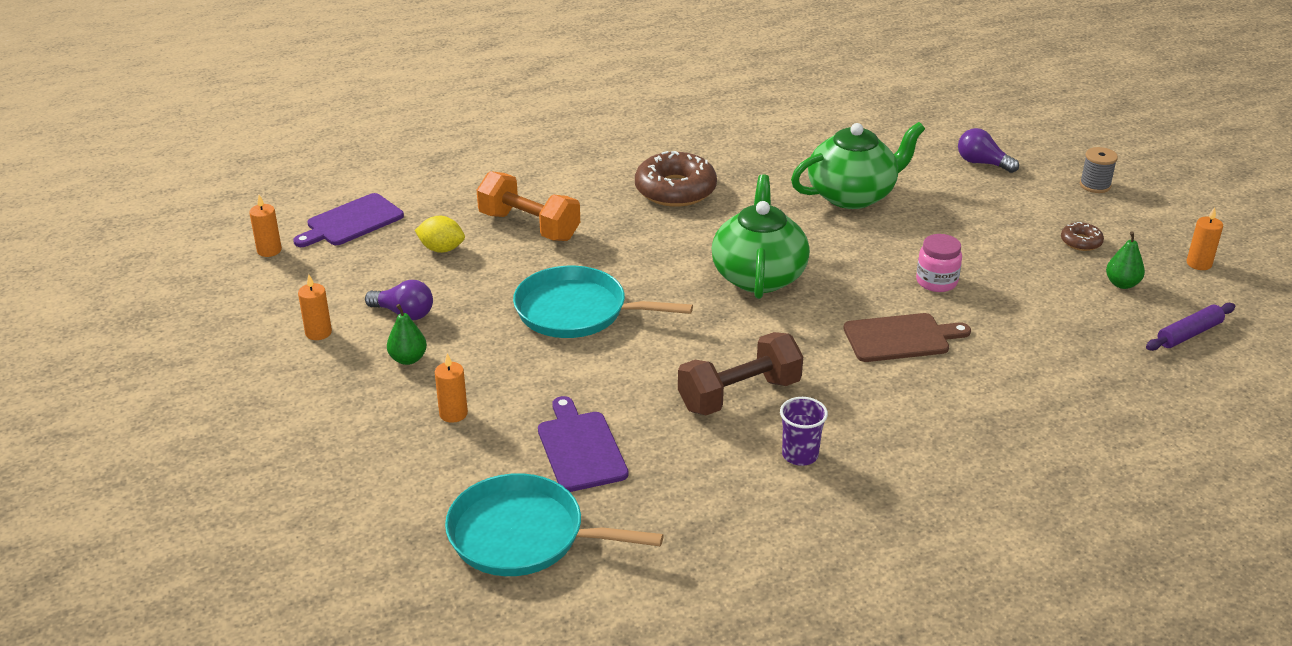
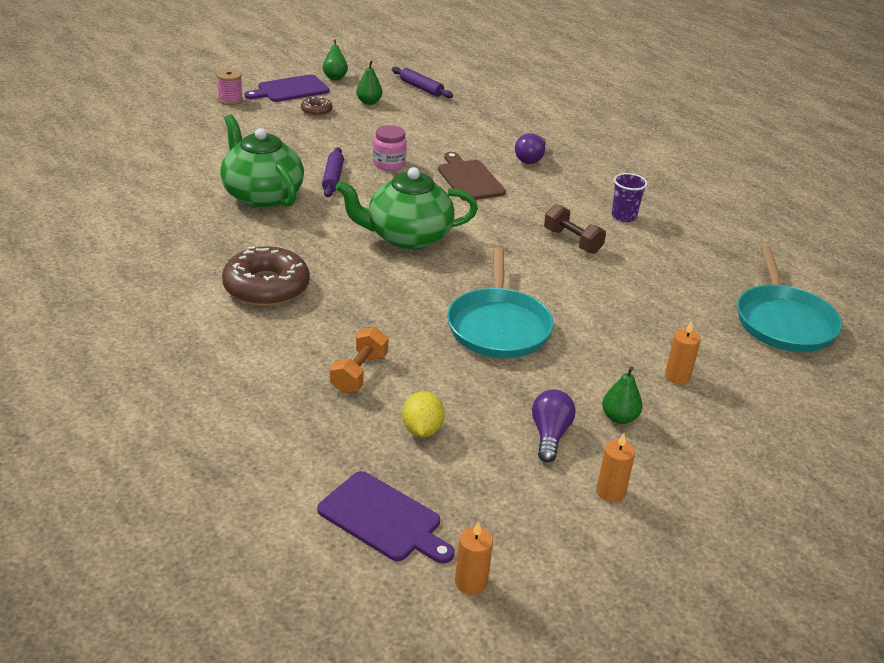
camera: 105 degrees left, 0 degrees up
(529, 226) = (359, 373): orange dumbbell -> orange dumbbell, size x0.67
(580, 448) = (676, 306): purple cutting board -> purple cutting board (290, 89)
(739, 395) = (572, 241): brown dumbbell -> brown dumbbell, size x0.67
(896, 240) = (332, 178): none -> purple rolling pin
(982, 163) = (197, 139): purple light bulb -> purple light bulb (530, 158)
(1095, 185) = (230, 100): grey spool -> pink spool
(1199, 264) = (335, 77): orange candle -> green pear

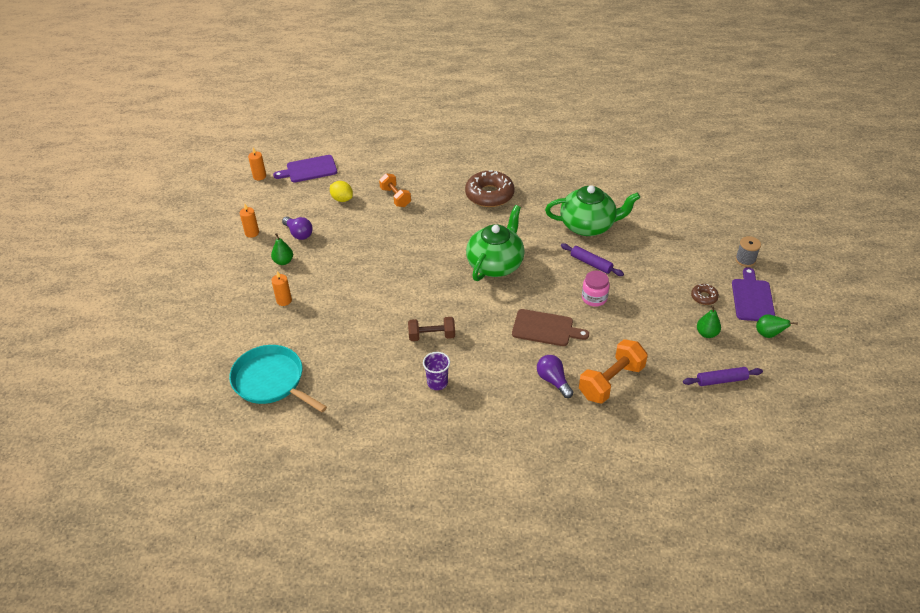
camera: 130 degrees right, 10 degrees up
(230, 100) = (745, 260): pink spool -> grey spool
(491, 132) = (611, 381): none -> orange dumbbell
(498, 326) = (384, 258): turquoise pan -> none

